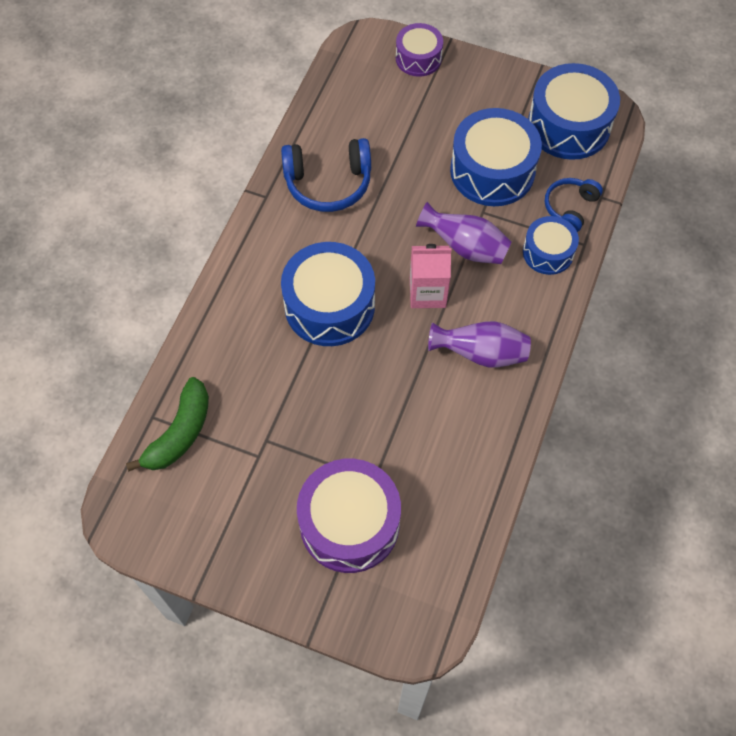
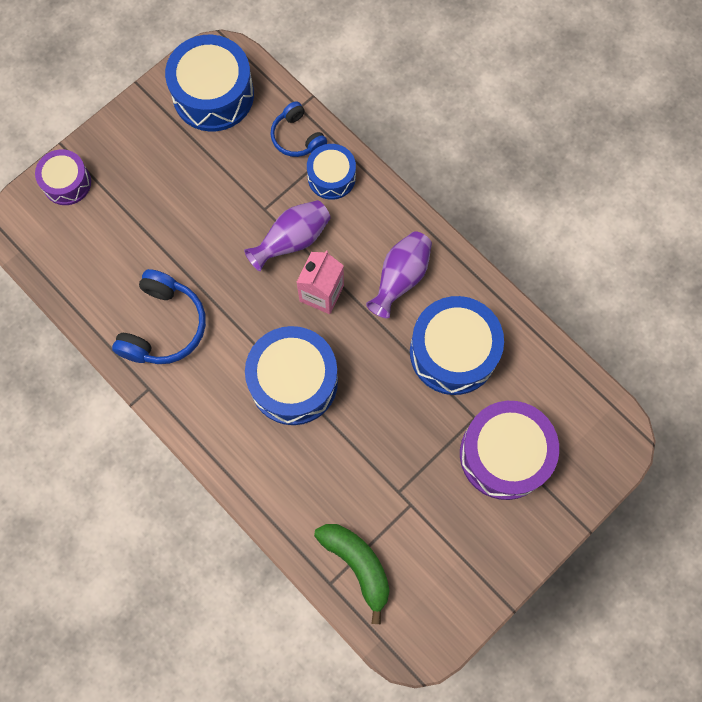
camera: 65 degrees left, 10 degrees up
(492, 171) = (226, 180): blue drum -> blue drum (453, 352)

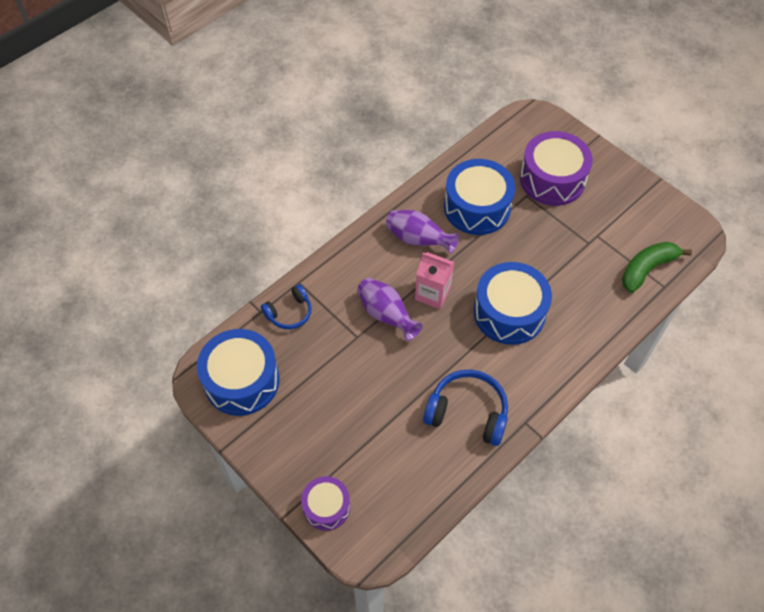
camera: 90 degrees left, 15 degrees down
(331, 177) = (328, 287): blue drum -> none

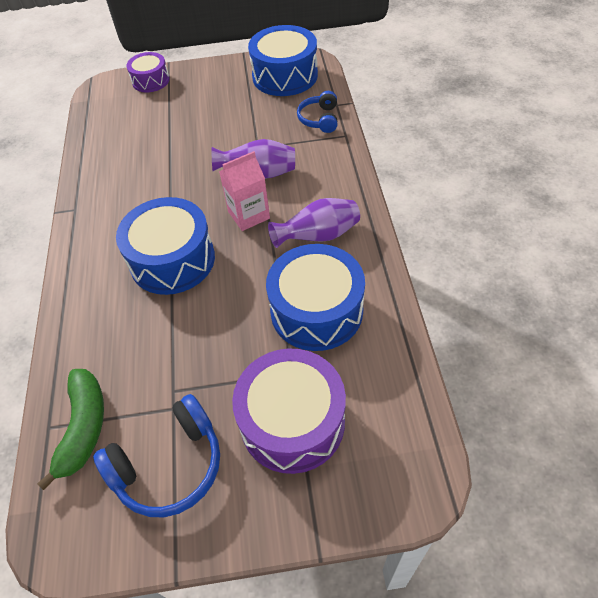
camera: 130 degrees right, 5 degrees down
(467, 412) = (123, 179): blue headphones -> blue headphones (169, 465)

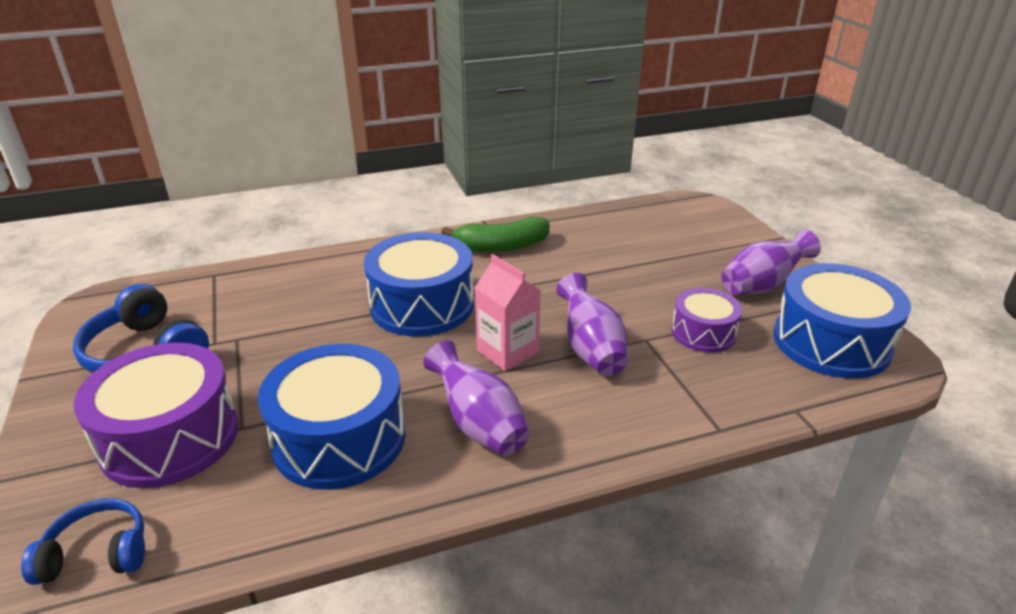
camera: 75 degrees right, 20 degrees down
(84, 427) = (207, 293): green banana -> green banana (502, 246)
(151, 81) = (733, 232): purple drum -> purple drum (703, 333)
(219, 85) = (762, 285): none -> purple vase
(319, 119) = (745, 394): blue headphones -> blue headphones (97, 553)

